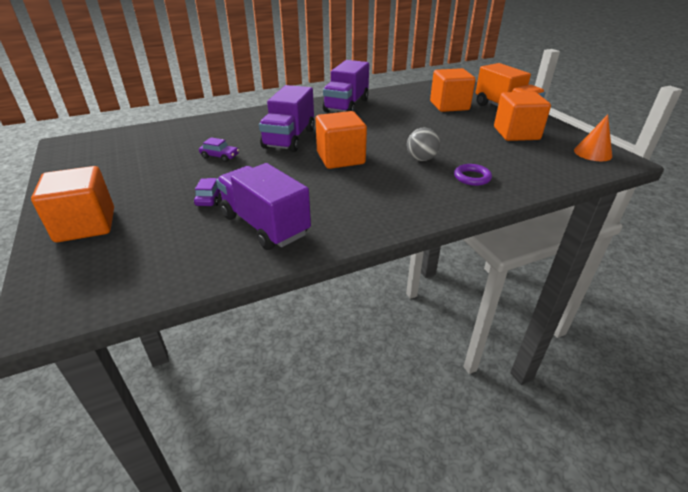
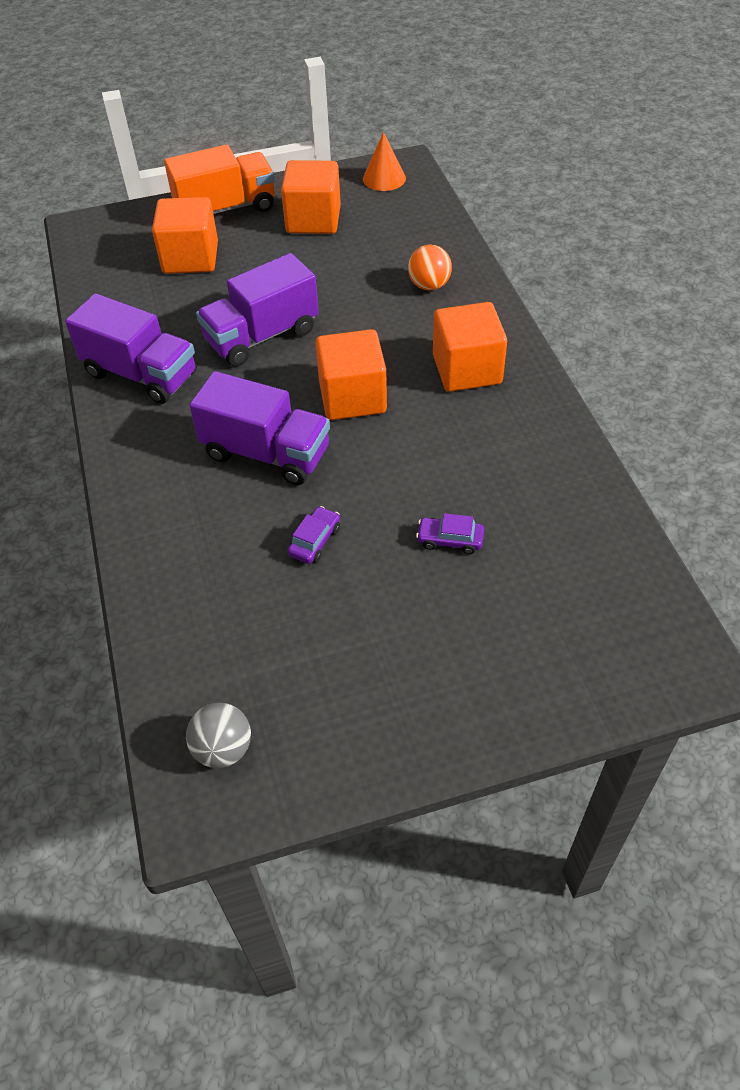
camera: 80 degrees left, 15 degrees up
(86, 225) = (513, 679): orange cube -> orange cube (467, 369)
(265, 225) = (524, 478): purple truck -> purple truck (262, 336)
(421, 159) = (371, 319): grey ball -> grey ball (223, 749)
(472, 177) = (429, 285): purple ring -> orange ball

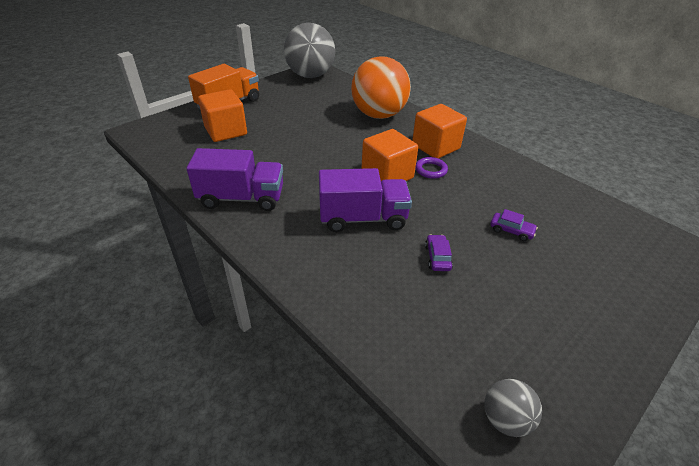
camera: 30 degrees left, 10 degrees down
(262, 336) = (305, 159): purple truck -> none
(313, 220) = (287, 99): orange cube -> none
(384, 178) = (310, 75): orange cone -> grey ball
(423, 408) = (431, 170): none -> purple ring
(429, 285) = (378, 115): orange ball -> orange ball, size x2.20
(450, 540) = (511, 231): purple car -> purple car turned 135 degrees counterclockwise

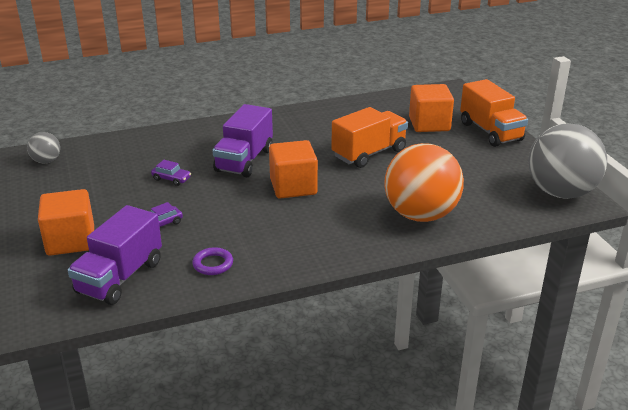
camera: 115 degrees right, 10 degrees down
(242, 198) = (313, 119): purple truck -> purple truck (120, 277)
(300, 150) = (369, 153): none -> orange truck
(431, 170) = (282, 213): purple ring -> purple ring (213, 264)
(435, 147) = (323, 232): orange cube -> orange cube (71, 241)

